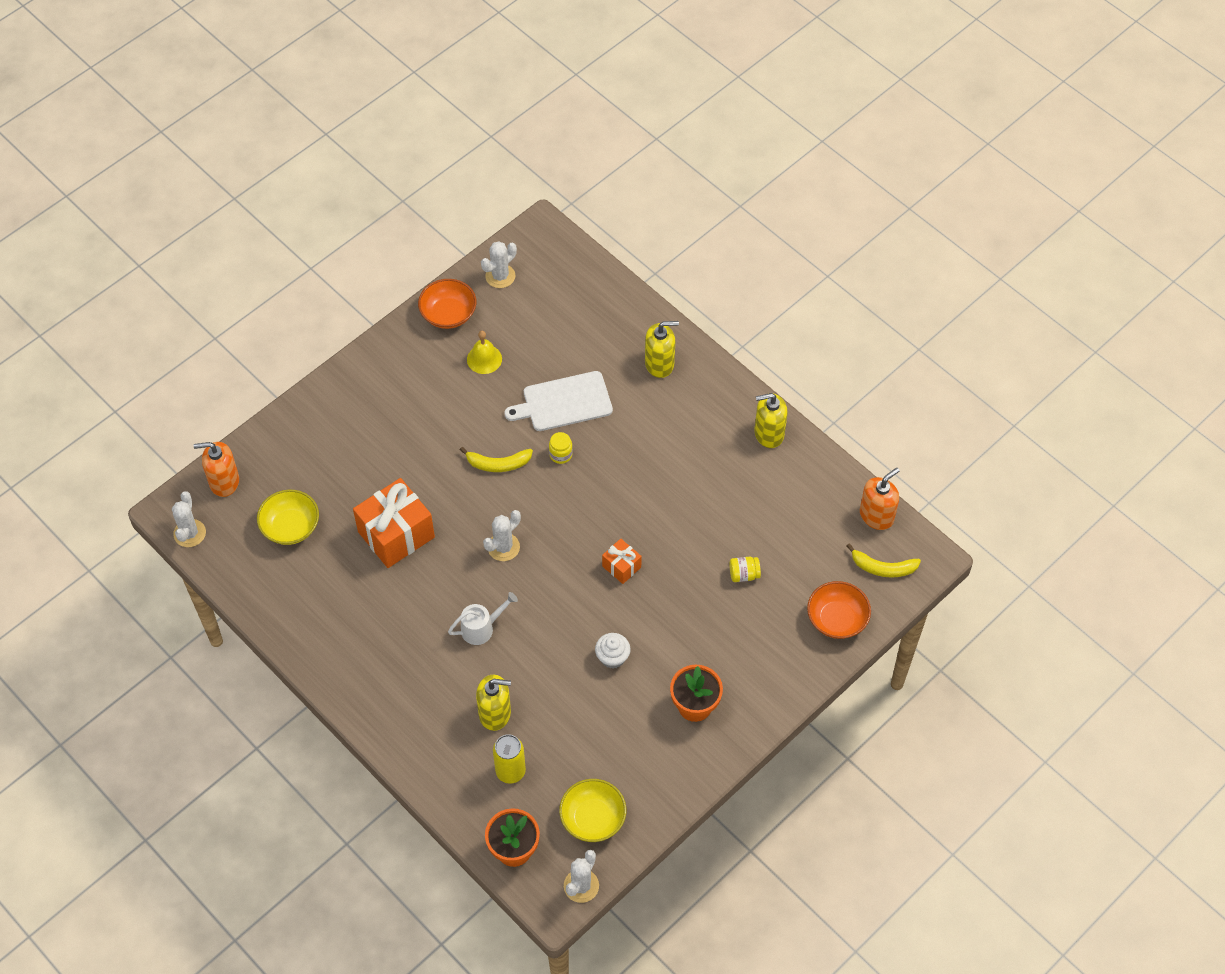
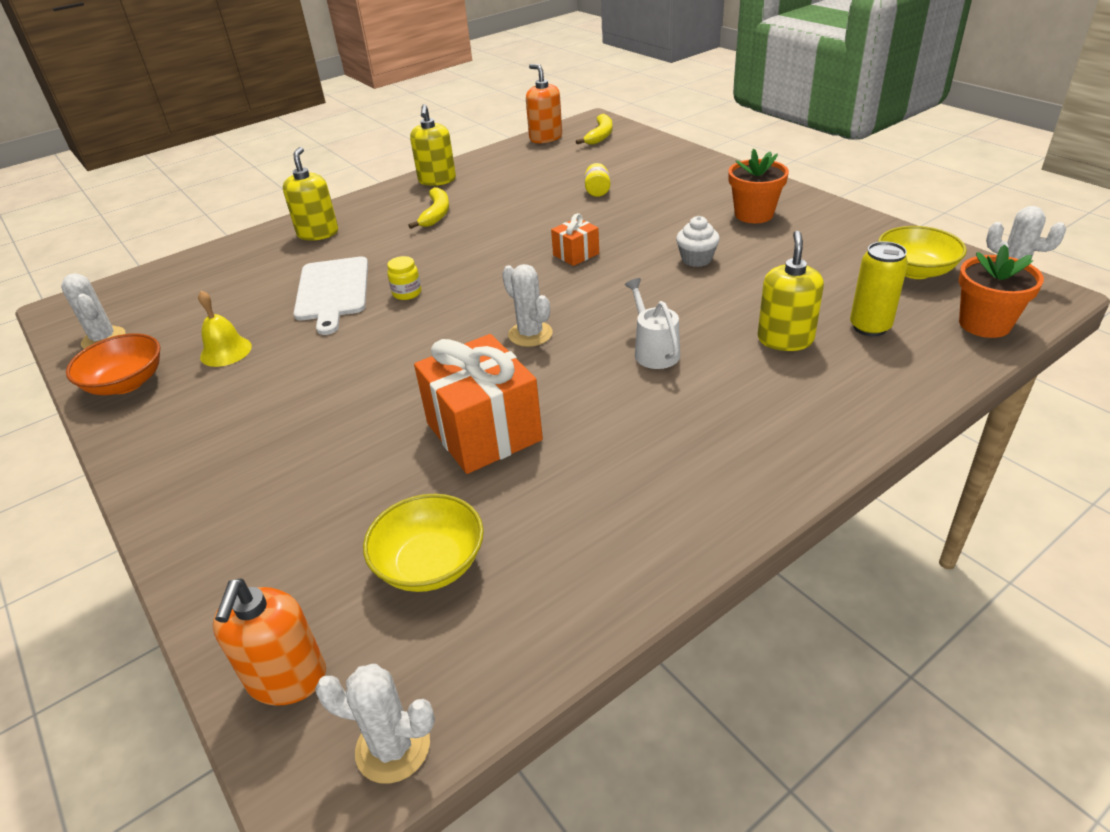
camera: 80 degrees left, 20 degrees down
(498, 464) = (399, 339): yellow banana -> yellow banana (436, 214)
(837, 619) = (652, 153): orange bowl -> none

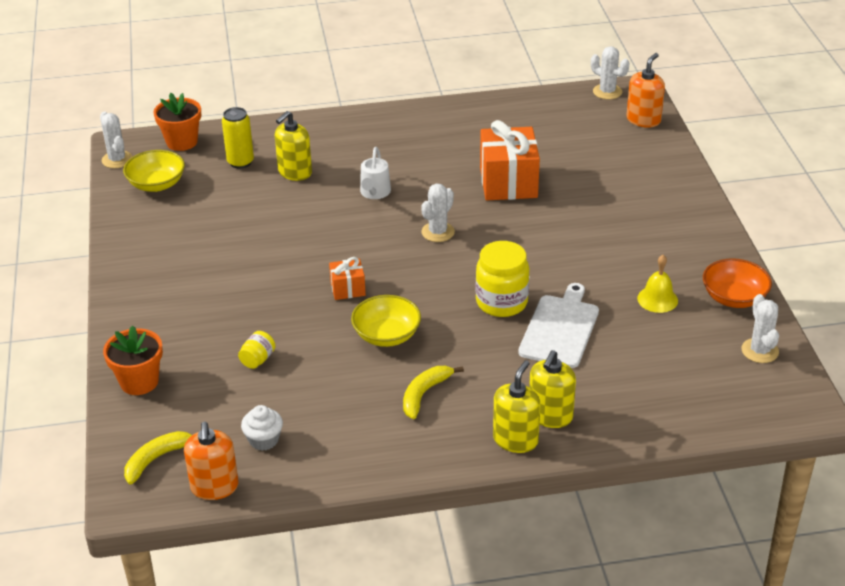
camera: 155 degrees left, 0 degrees up
(407, 293) = (501, 302): yellow jar -> yellow jar, size x2.02
(430, 564) = (568, 136): yellow bowl -> yellow bowl (386, 335)
(437, 180) = (389, 456): yellow soap dispenser -> yellow soap dispenser (515, 440)
(530, 334) = (438, 232): white cactus -> white cactus turned 45 degrees clockwise
(696, 259) = (271, 248): white cupcake -> white cupcake (264, 440)
(754, 214) = (176, 273): orange flower pot -> orange flower pot (139, 382)

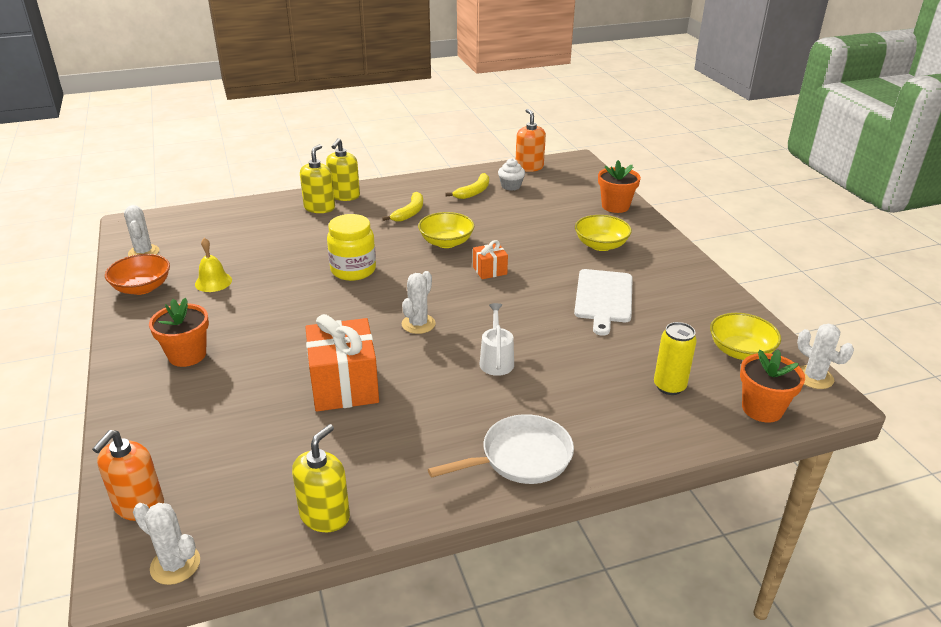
camera: 170 degrees right, 5 degrees down
(157, 459) = (572, 175): yellow banana -> yellow banana (473, 192)
(202, 315) = (601, 245): none -> yellow bowl
(258, 359) = (539, 222): yellow jar -> none
(295, 172) = (598, 378): yellow soap dispenser -> yellow soap dispenser (325, 515)
(380, 126) = (521, 457): none -> white pan
(560, 329) = (304, 255): white cutting board -> white cutting board (603, 298)
(653, 219) = (187, 355): none -> orange flower pot

